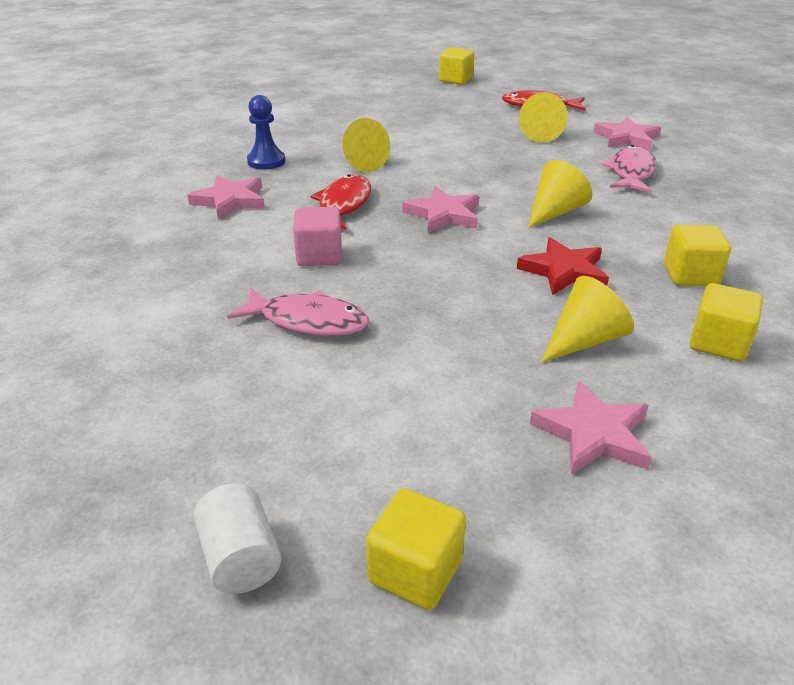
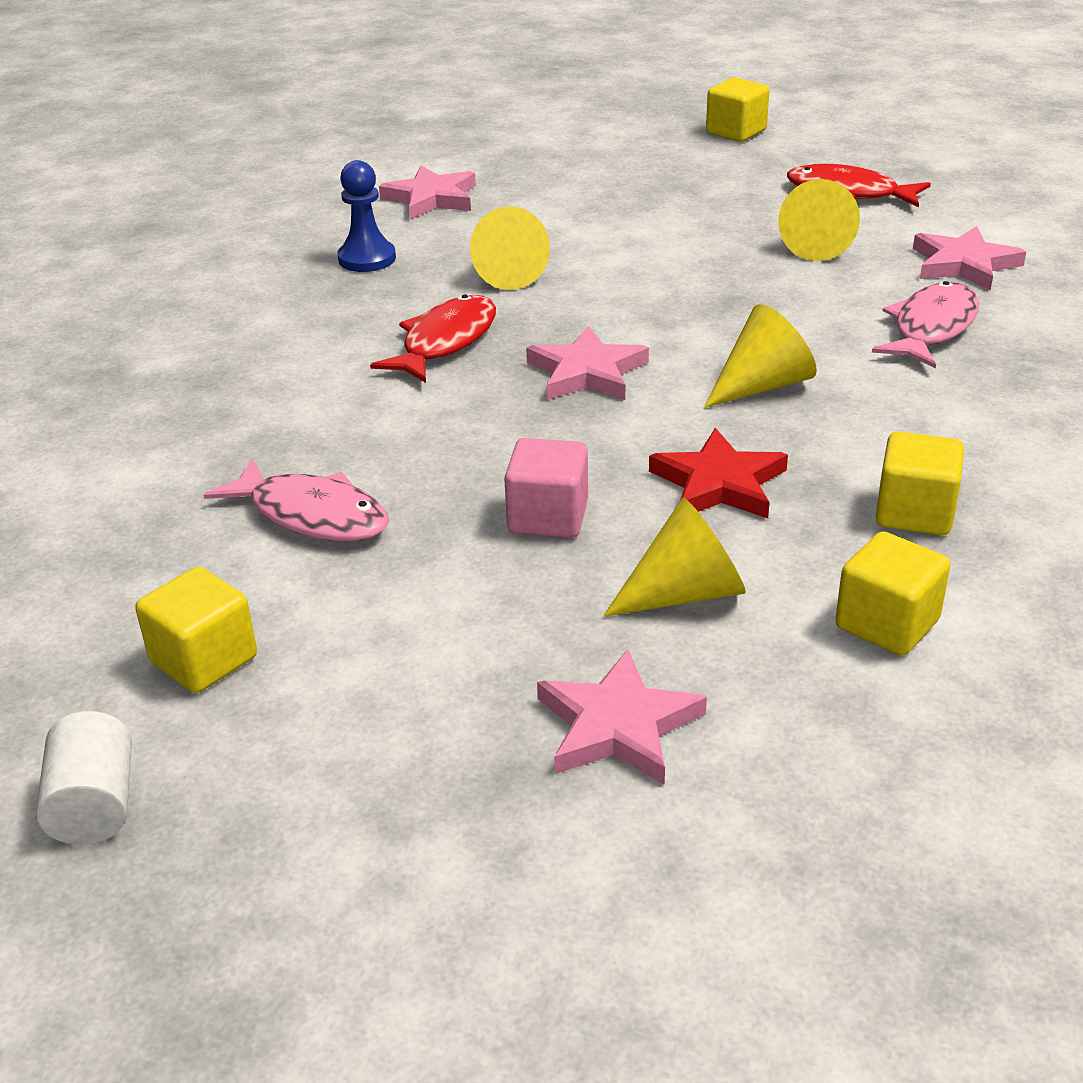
camera: 15 degrees right, 0 degrees up
(230, 201) = (287, 319): pink star -> pink star (431, 198)
(319, 256) = (373, 419): pink cube -> pink cube (548, 517)
(415, 571) = (291, 857): yellow cube -> yellow cube (204, 660)

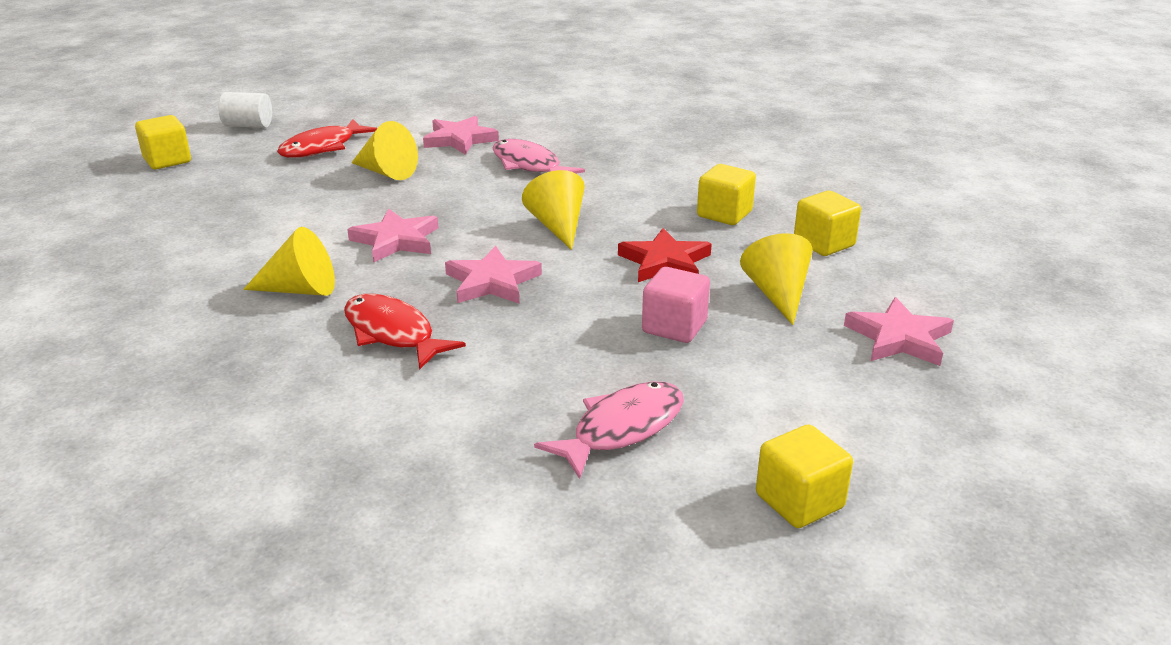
camera: 75 degrees left, 5 degrees down
(95, 805) = (965, 569): white cylinder -> white cylinder (248, 125)
(367, 259) = (192, 353): blue pawn -> none
(431, 198) = (105, 304): pink star -> pink star (396, 240)

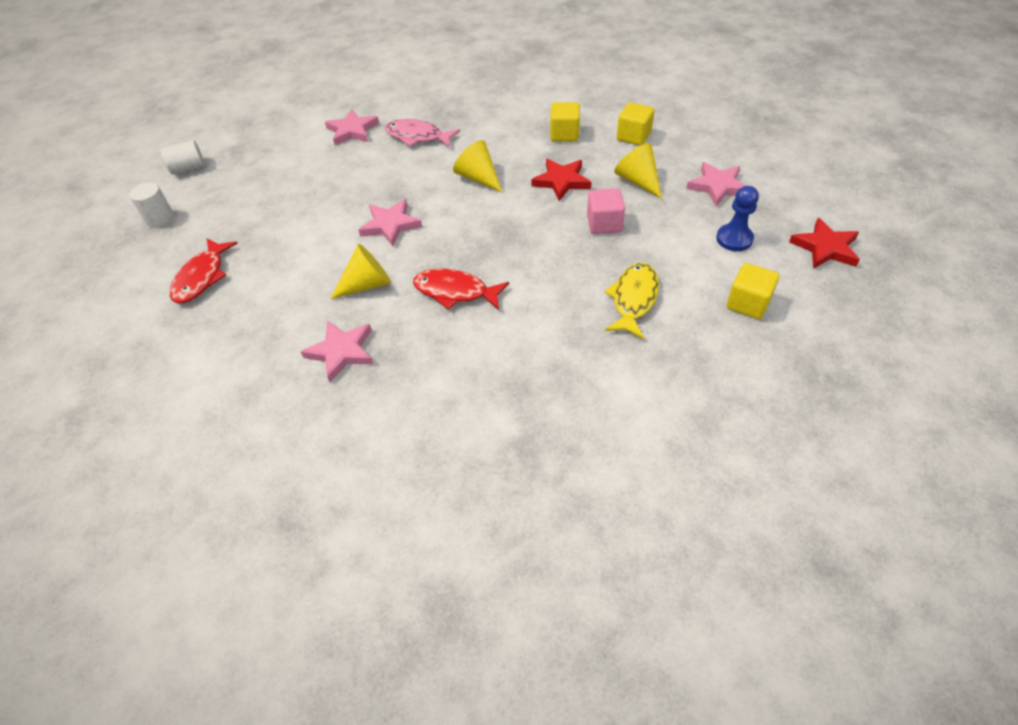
camera: 25 degrees left, 20 degrees up
(167, 160) = (160, 219): yellow cube -> white cylinder
(322, 147) = (264, 169): red fish -> red fish (202, 277)
(386, 172) = (330, 174): yellow cone -> none
(492, 282) = (478, 233): pink star -> pink star (341, 351)
(622, 429) = (633, 299): pink fish -> yellow fish
(861, 410) = (734, 239): none -> blue pawn
(1015, 476) = (825, 247): none -> red star

